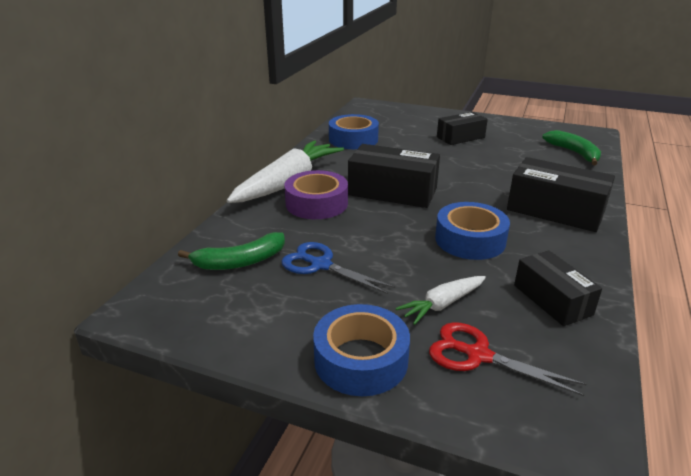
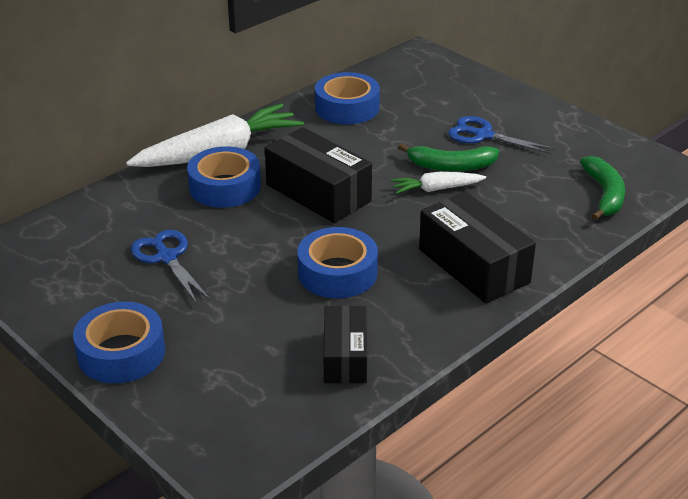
camera: 25 degrees right, 5 degrees up
(240, 261) = (99, 233): green banana -> green banana (451, 166)
(316, 203) = (225, 187): purple tape -> blue tape
(442, 304) = (238, 329): white carrot -> white carrot (437, 189)
(460, 137) = (483, 135): black box -> blue scissors
(478, 355) = (219, 381): red scissors -> none

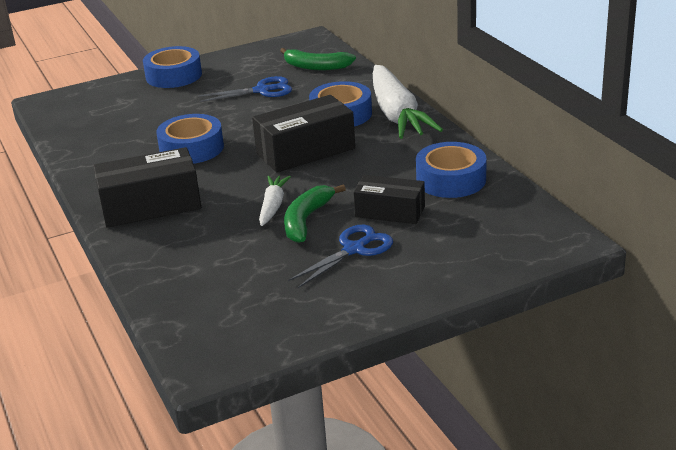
camera: 110 degrees right, 5 degrees down
(345, 357) = (100, 142): black box -> black box (390, 212)
(604, 195) = (195, 300): green banana -> green banana (316, 67)

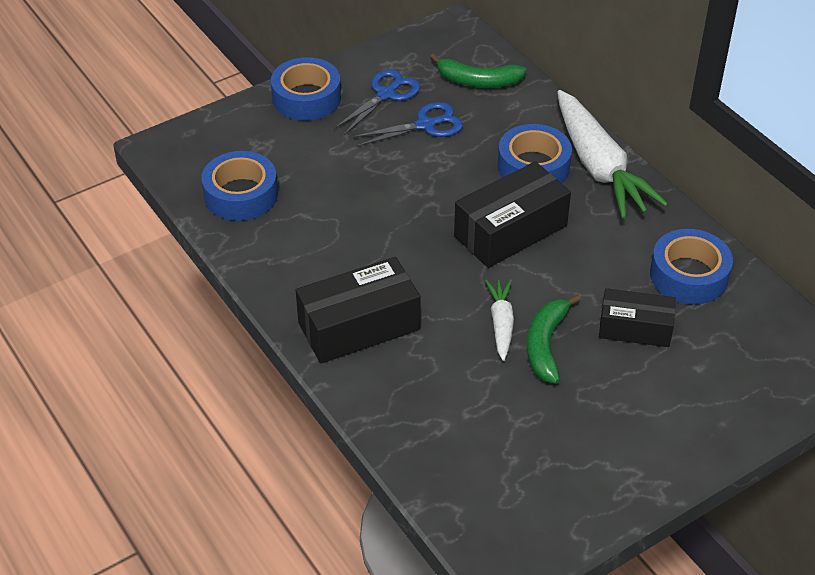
camera: 10 degrees left, 15 degrees up
(191, 148) = (374, 229): blue tape -> blue tape (241, 195)
(354, 249) = (612, 388): blue scissors -> blue scissors (386, 94)

